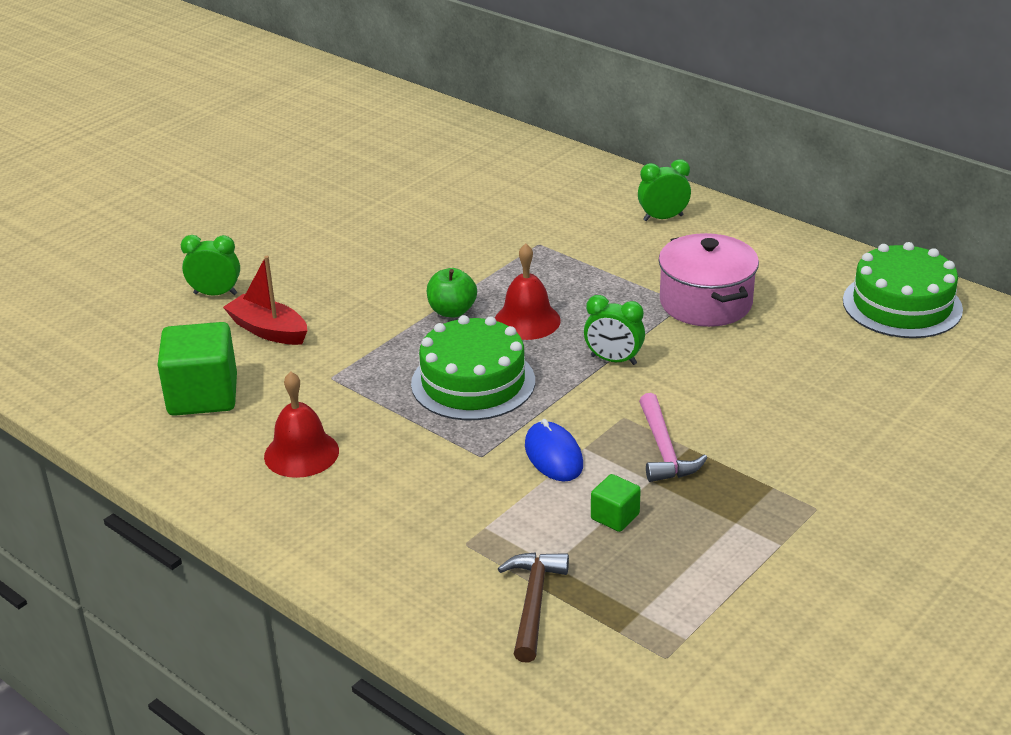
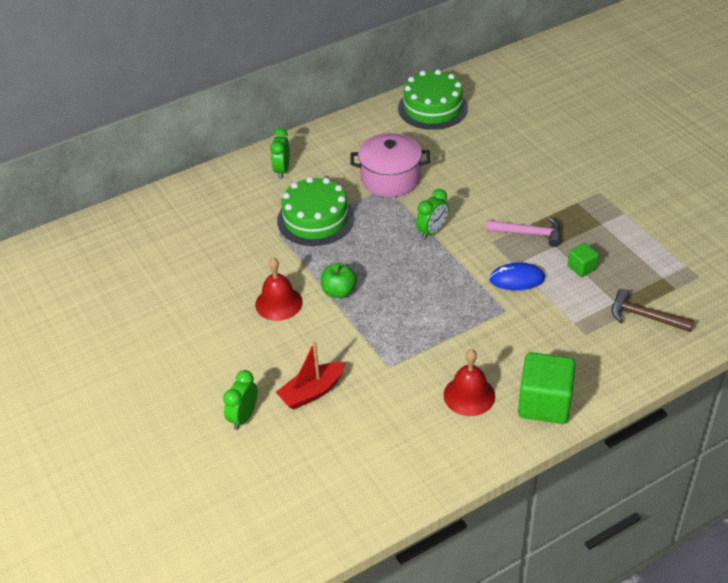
camera: 70 degrees left, 10 degrees up
(203, 395) = (378, 440): green cube -> green cube (544, 403)
(473, 382) = (426, 298): green cake -> green cake (315, 219)
(527, 320) = (369, 259): red bell -> red bell (278, 303)

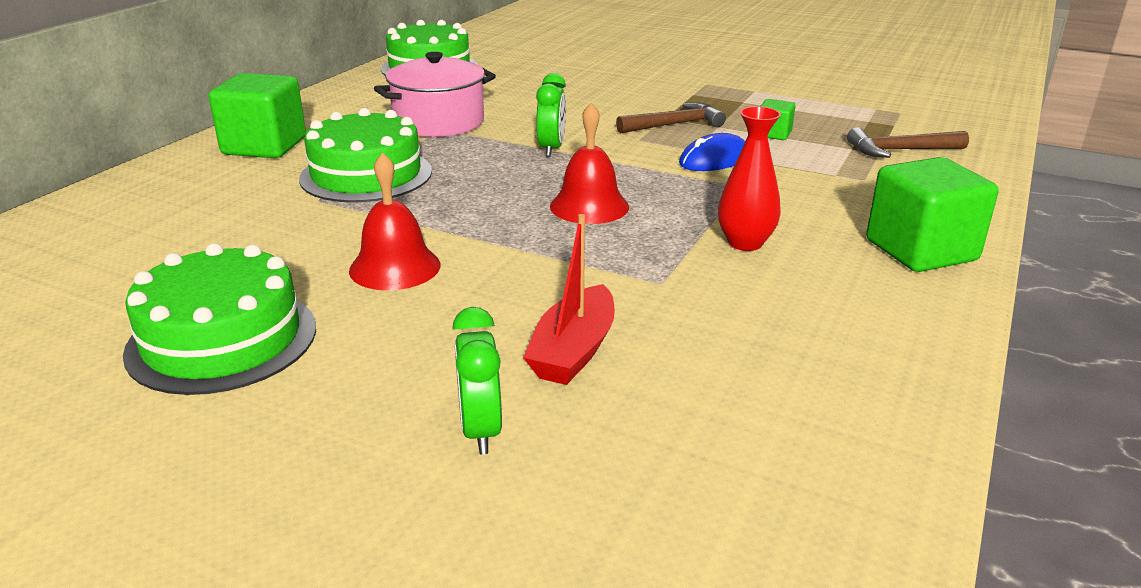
camera: 35 degrees left, 15 degrees down
(183, 321) = (222, 339): none -> green cake
(282, 170) = (264, 146): green clock -> green cube
(339, 292) = (484, 230): green apple -> none
(458, 357) = (745, 243): none -> red vase
(469, 395) = (816, 274): red bell -> red bell (589, 206)
(529, 233) = (674, 124): pink hammer -> brown hammer

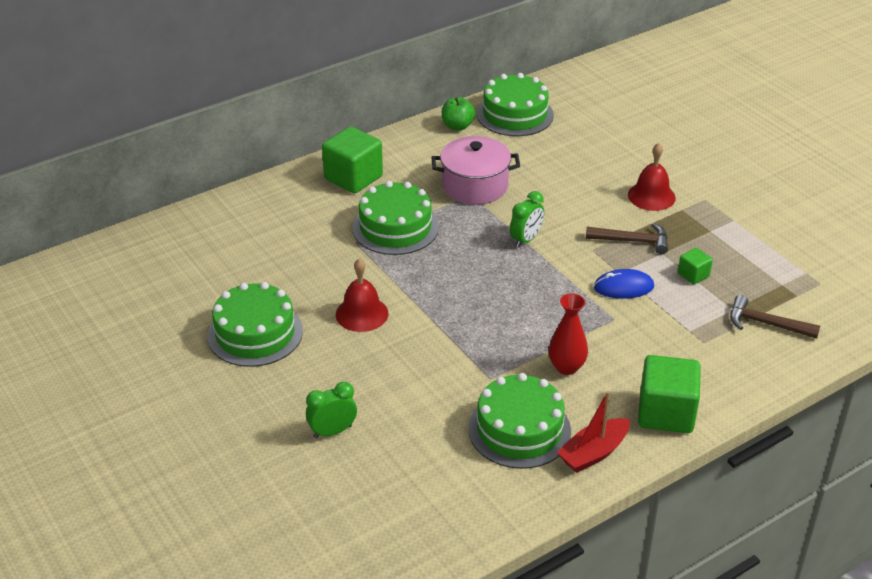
camera: 30 degrees right, 10 degrees up
(369, 86) = (457, 126): none -> green apple
(480, 430) = (332, 431): green clock -> green clock turned 45 degrees clockwise
(573, 351) = (407, 405): red boat -> red boat (593, 453)
(589, 206) = (503, 303): red bell -> red bell (651, 196)
(772, 326) = (519, 429): none -> green cake

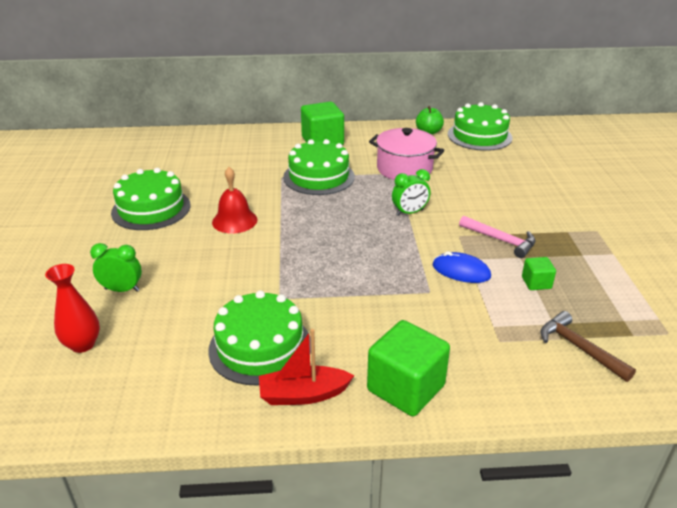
camera: 30 degrees right, 5 degrees down
(566, 367) = (351, 313): red vase -> red vase (82, 344)
(632, 241) = (500, 240): brown hammer -> pink hammer
(651, 196) = (547, 214): red bell -> none

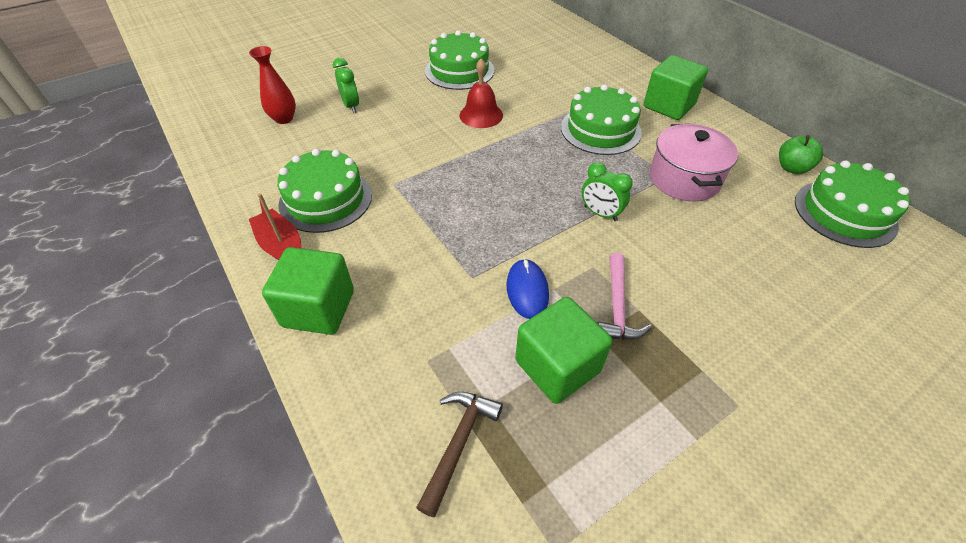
camera: 60 degrees right, 15 degrees up
(536, 283) = (557, 366): green cube -> green cube, size x2.02

